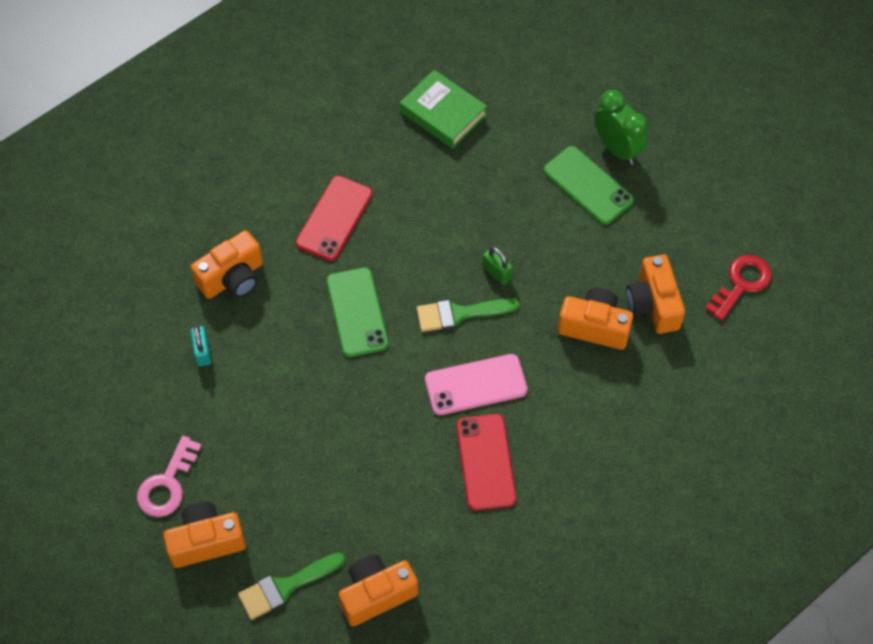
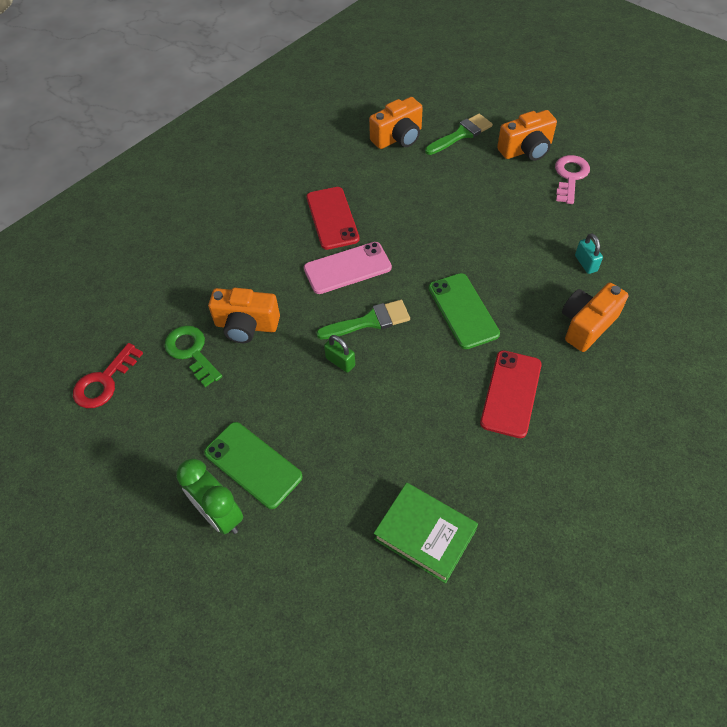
camera: 175 degrees right, 5 degrees down
(653, 304) = (191, 352): orange camera -> green key

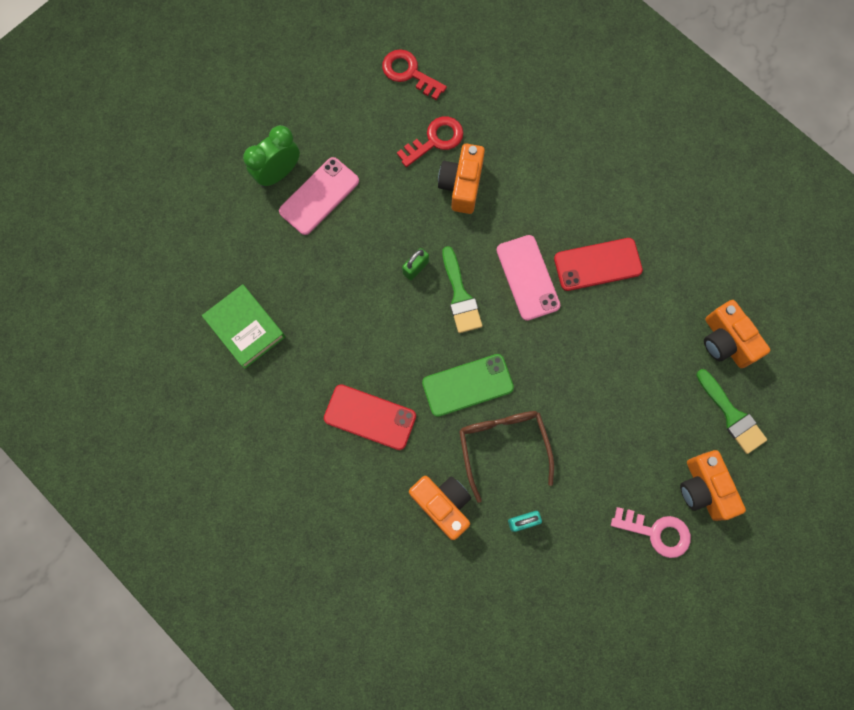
camera: 90 degrees right, 20 degrees up
(191, 352) = (435, 140): green key -> red key
(253, 465) = (319, 196): green phone -> pink phone
(425, 534) = (245, 328): green book -> green book turned 75 degrees counterclockwise
(518, 281) = (503, 446): none -> brown glasses

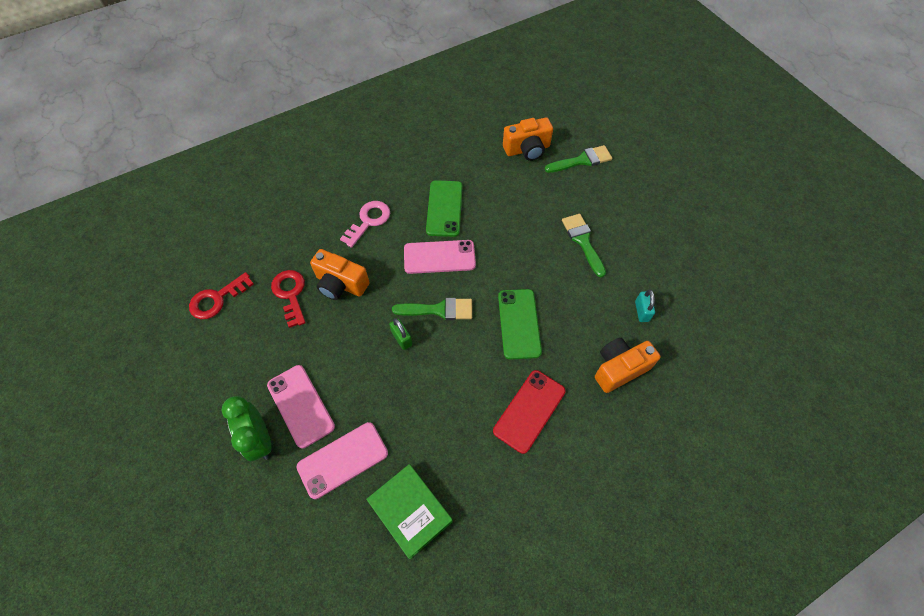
camera: 75 degrees left, 15 degrees down
(245, 328) = (410, 511): green book -> green book turned 75 degrees clockwise
(277, 253) = (343, 460): none -> pink phone
(503, 446) = (577, 310): brown glasses -> none
(597, 264) = (444, 208): red phone -> green phone
(601, 437) = (583, 241): none -> green brush
(657, 532) = (661, 226): pink key -> pink key (369, 221)
(704, 488) = (632, 190): orange camera -> none

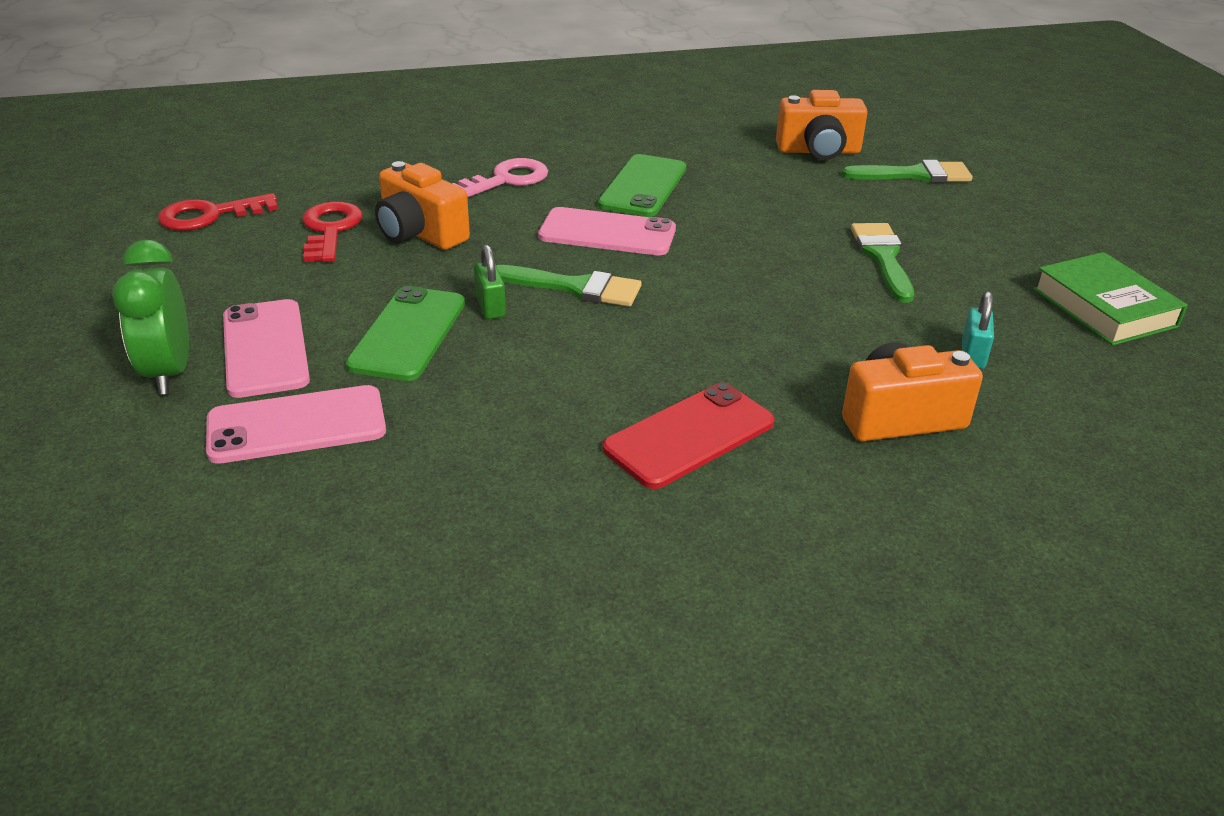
camera: 15 degrees right, 25 degrees down
(410, 511) = (382, 517): green book -> green book (1104, 308)
(519, 323) = (718, 328): green phone -> green phone (407, 334)

